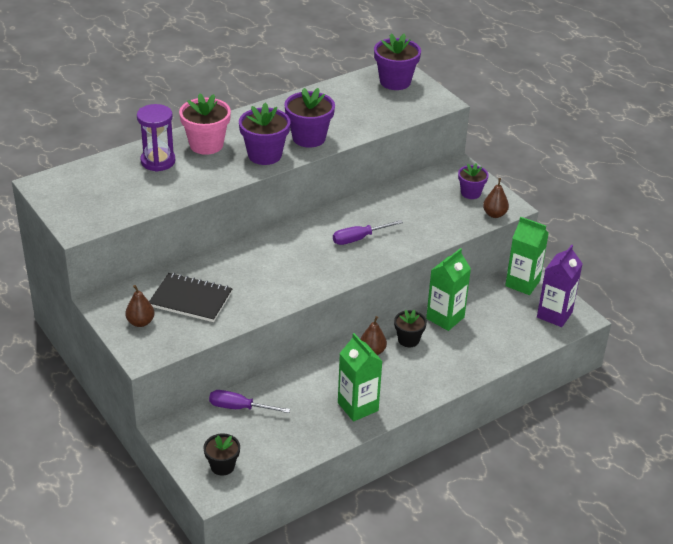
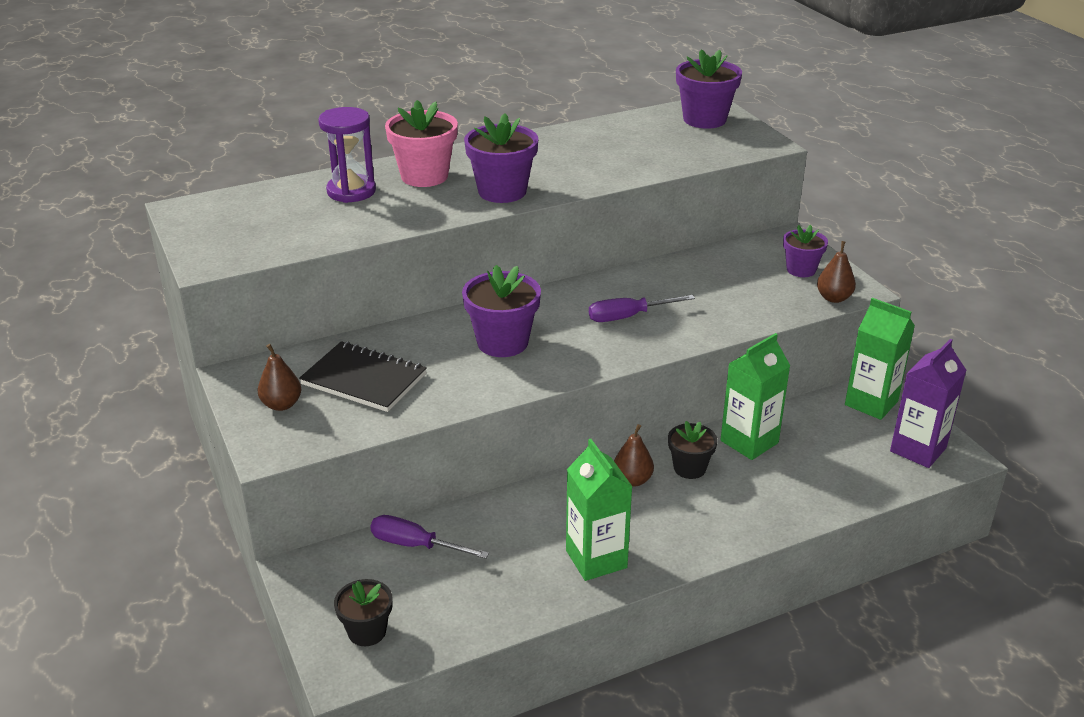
camera: 10 degrees right, 5 degrees down
(309, 138) = (570, 175): purple flower pot -> purple flower pot (502, 342)

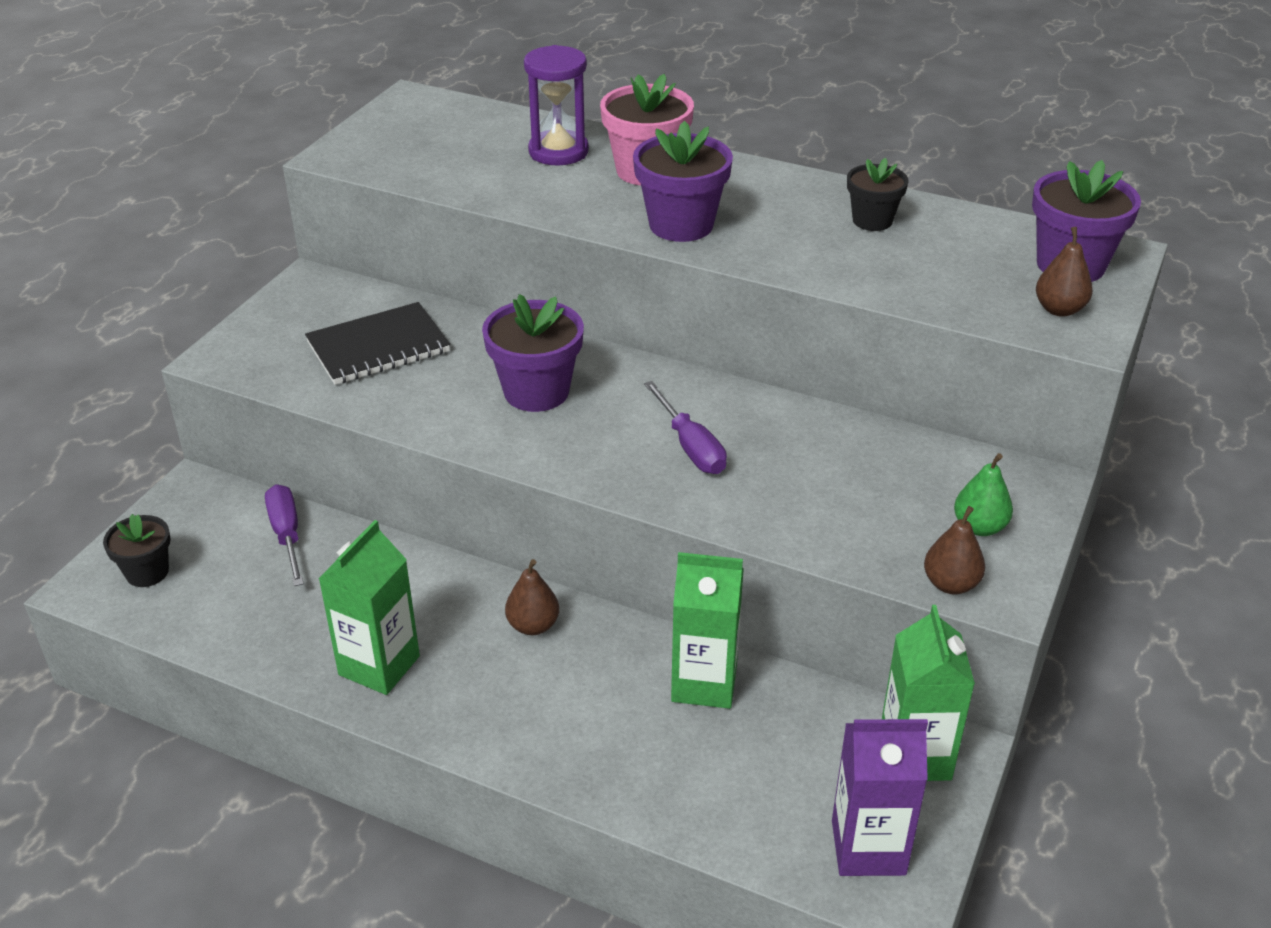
camera: 50 degrees right, 5 degrees up
(281, 404) = (291, 327): brown pear -> brown pear (1059, 309)
(364, 379) = (378, 347): black notebook -> black notebook turned 75 degrees clockwise
(628, 317) = (691, 447): purple screwdriver -> purple screwdriver turned 150 degrees counterclockwise
(689, 468) = (601, 658): black flower pot -> black flower pot (872, 220)
(801, 270) = (979, 527): purple flower pot -> green pear

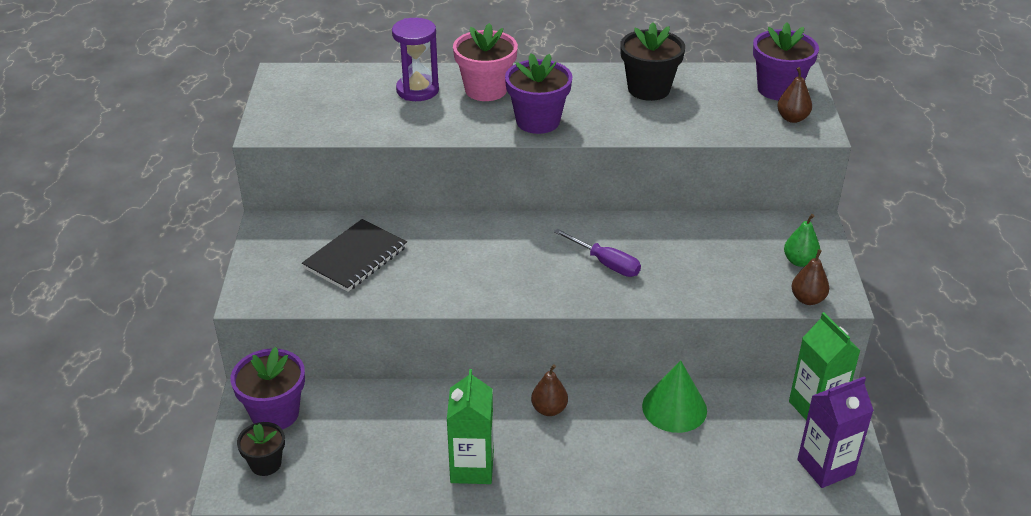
camera: 25 degrees left, 0 degrees up
(287, 535) = (344, 406): purple screwdriver -> none
(536, 391) = (484, 257): purple flower pot -> purple flower pot (275, 413)
(704, 683) = (674, 408): green carton -> green cone
(872, 220) = (649, 89): black flower pot -> black flower pot, size x1.60

